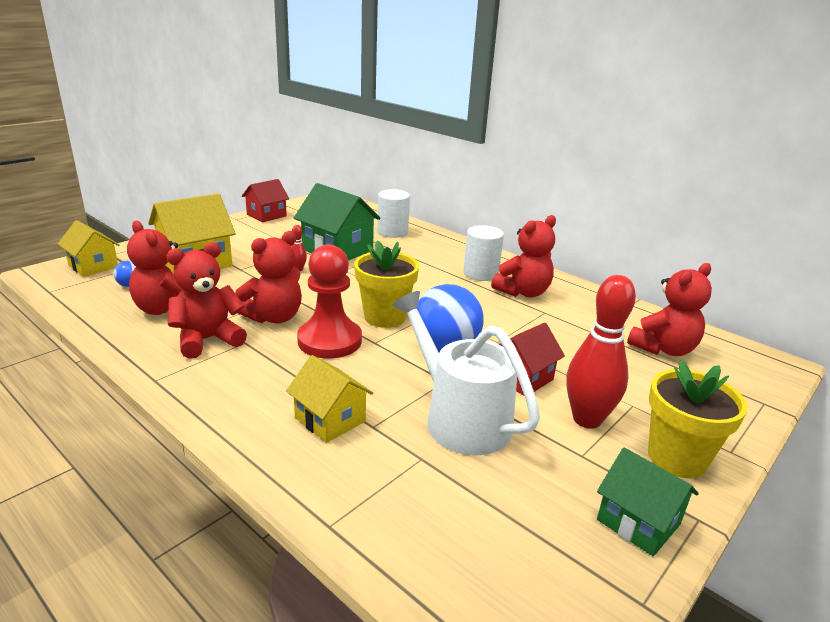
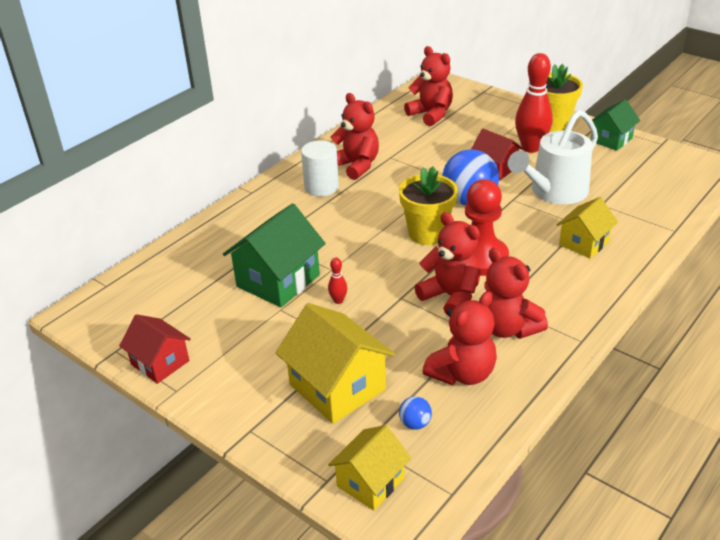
camera: 90 degrees left, 10 degrees up
(392, 232) = (216, 247): white cylinder -> none

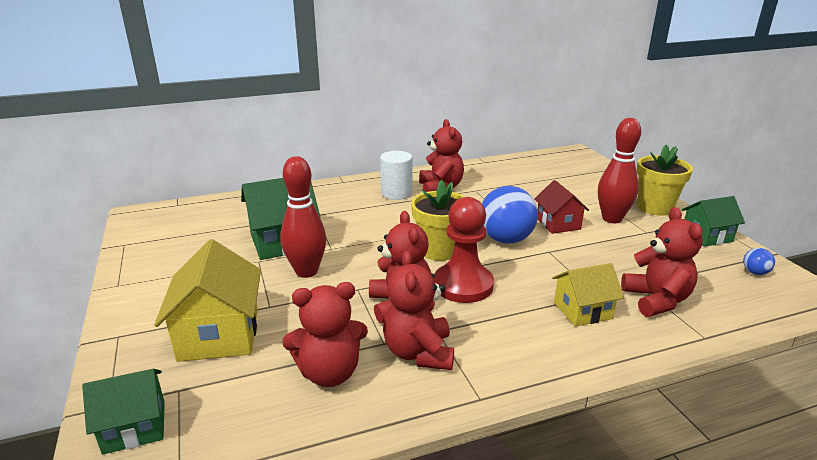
camera: 30 degrees right, 10 degrees down
(160, 362) = (136, 263): red house -> none
(338, 300) = (306, 271): red bowling pin -> red bowling pin, size x2.34
(370, 482) = (134, 427): yellow house -> green house
(415, 423) = (235, 396): blue ball -> blue ball (755, 272)
(431, 114) = (544, 172): red teddy bear -> red teddy bear (656, 300)
(554, 192) = (598, 259): white watering can -> none

